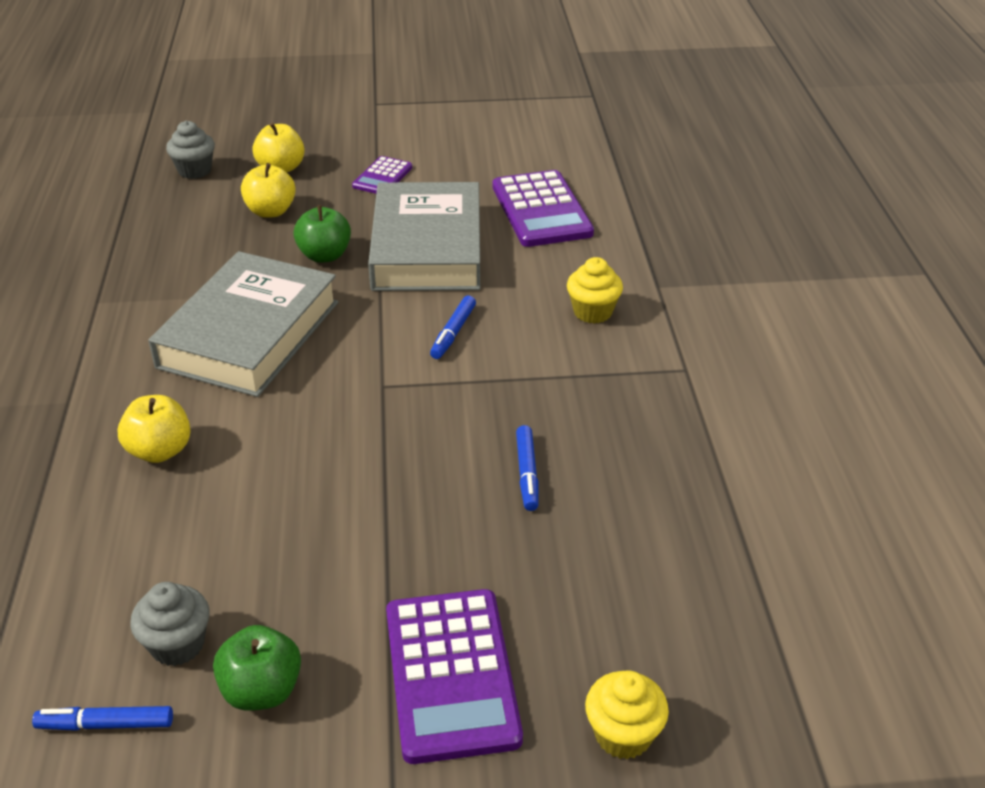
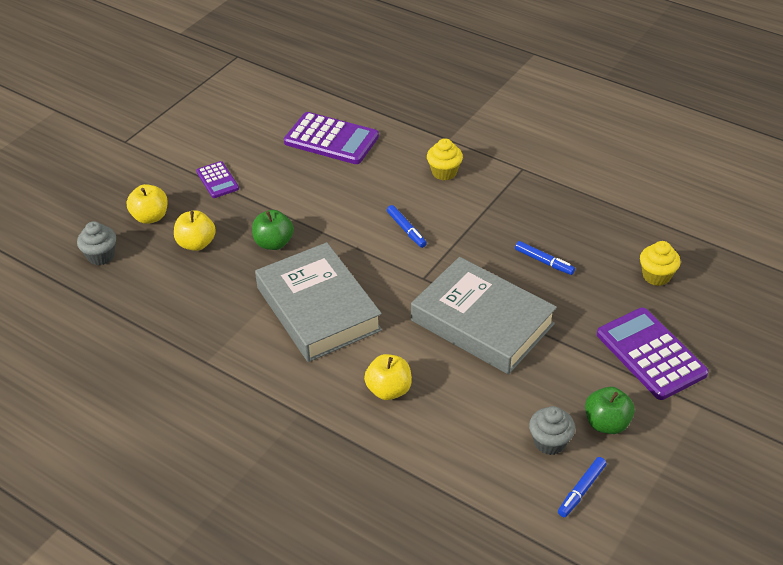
camera: 50 degrees left, 5 degrees up
(427, 248) = (315, 200): grey book -> grey book (482, 322)
(451, 674) = (651, 354): purple calculator -> purple calculator turned 150 degrees counterclockwise
(623, 734) = (727, 318): yellow cupcake -> yellow cupcake (656, 276)

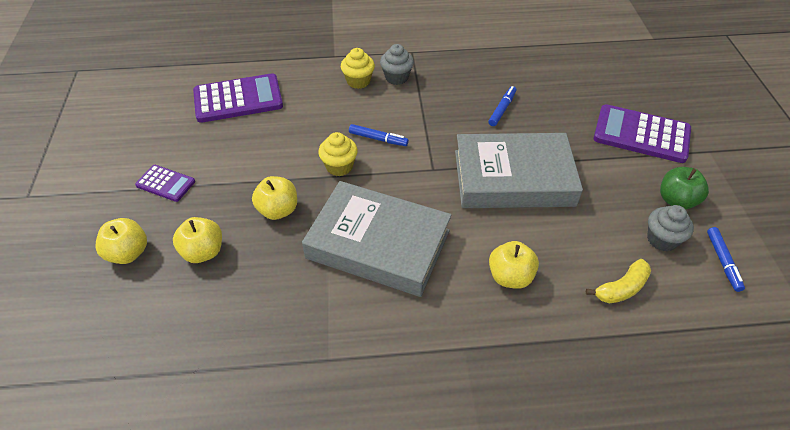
camera: 40 degrees left, 5 degrees up
(101, 256) = (109, 322): grey cupcake -> grey cupcake (396, 77)
(274, 243) = (278, 210): green apple -> yellow apple
(466, 452) = (621, 288): none -> yellow banana
(544, 262) = (502, 109): blue marker -> blue marker turned 60 degrees counterclockwise
(656, 276) = (581, 80): yellow cupcake -> yellow cupcake (339, 166)

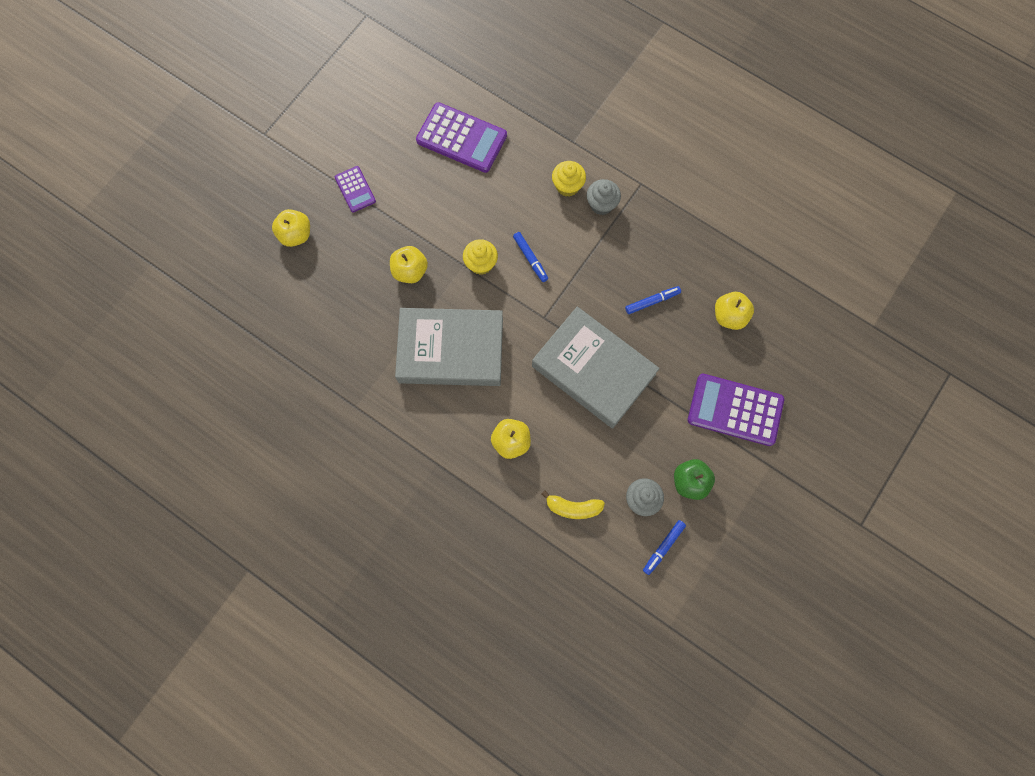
camera: 40 degrees right, 25 degrees up
(203, 252) = (340, 269): yellow apple -> yellow apple (729, 316)
(378, 244) = (451, 350): grey book -> grey book turned 60 degrees counterclockwise
(641, 134) = (735, 410): purple calculator -> purple calculator turned 45 degrees counterclockwise

